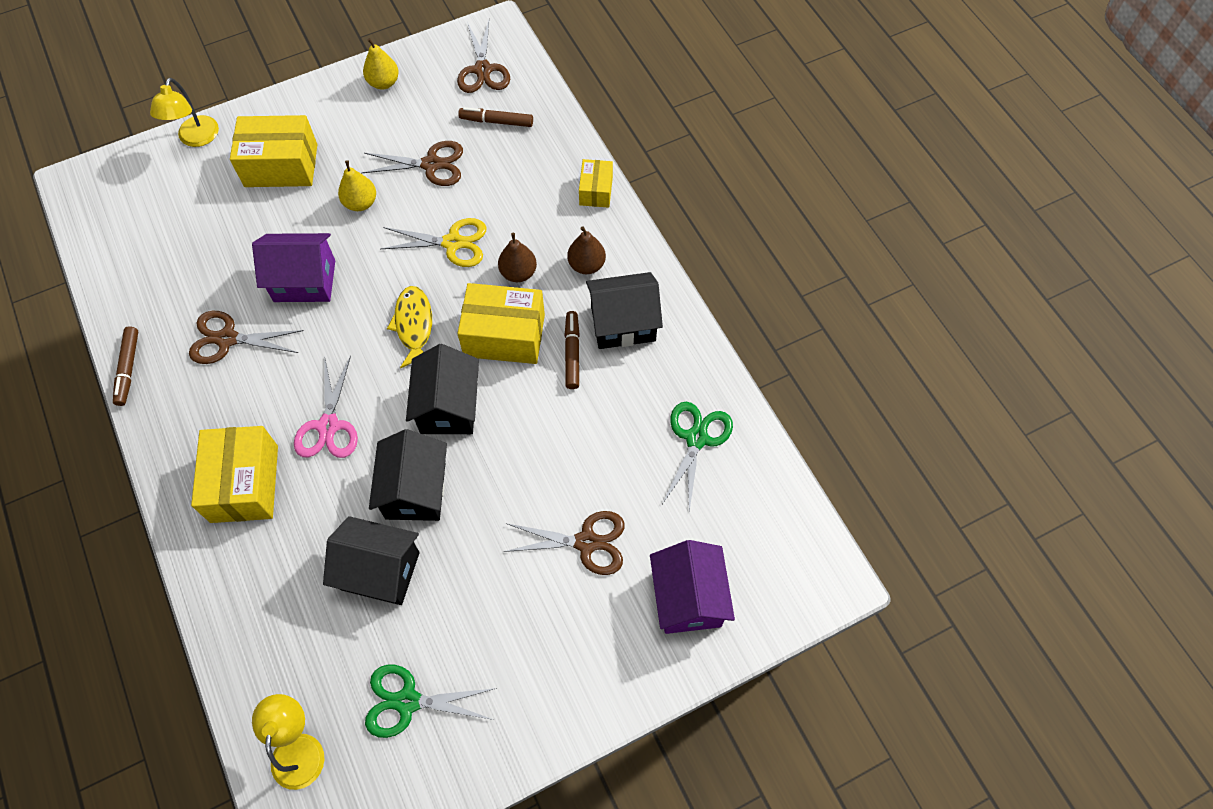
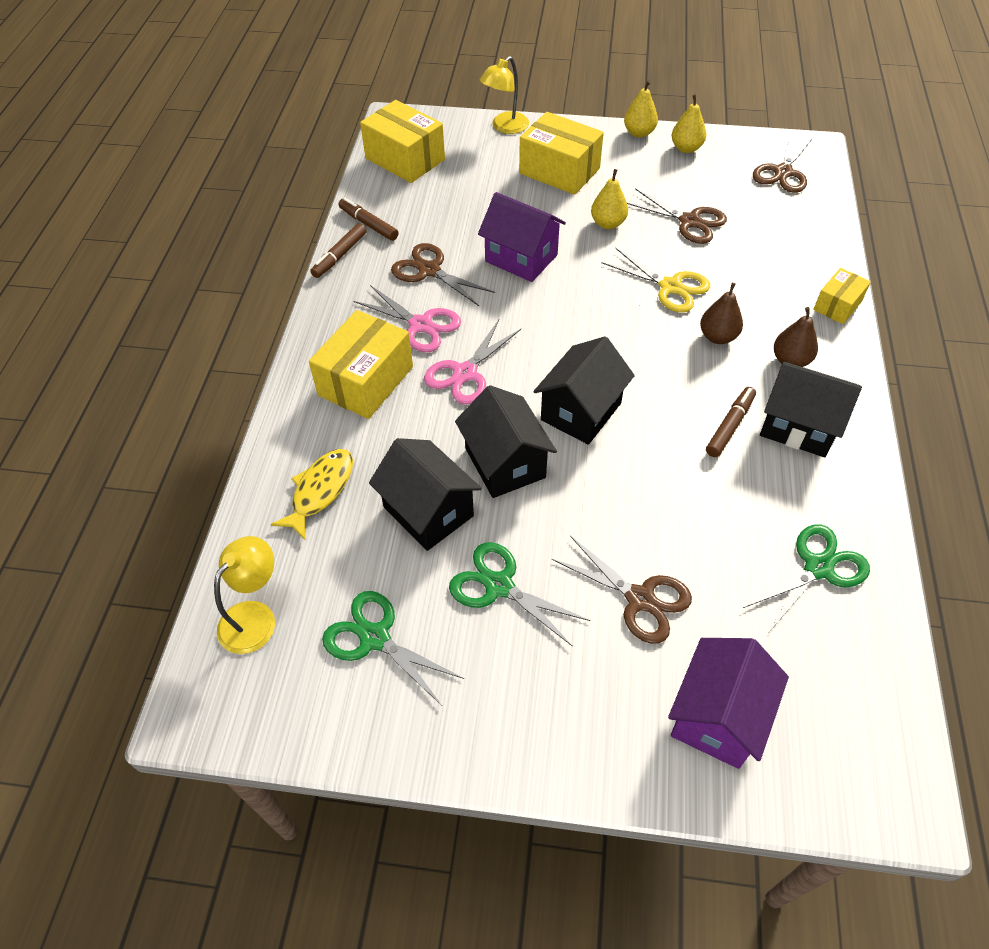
camera: 35 degrees right, 10 degrees down
(257, 400) = (421, 325): none -> pink scissors
(330, 85) = (639, 133): none -> yellow pear
(414, 325) = (592, 333): yellow fish -> yellow fish (320, 491)
(415, 490) = (505, 463): black house -> black house turned 60 degrees counterclockwise
(476, 598) = (498, 585): none -> green scissors
(496, 121) = (771, 214): brown marker -> brown marker (368, 224)
(504, 335) = (672, 380): yellow box -> yellow box (405, 159)

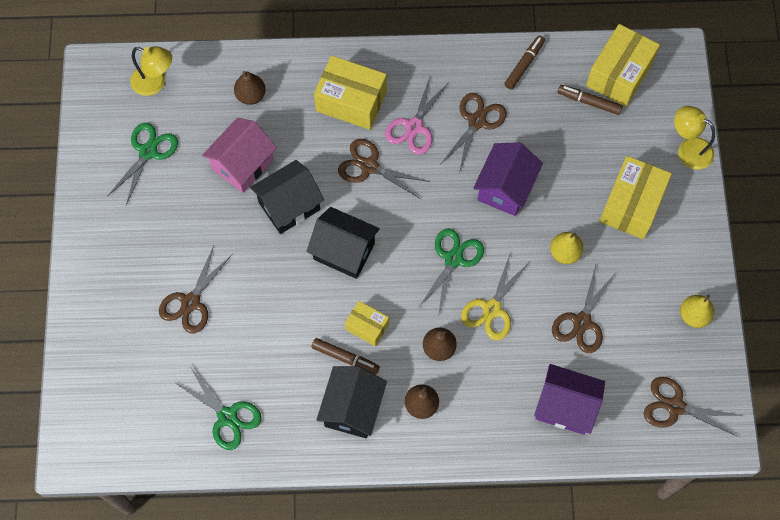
camera: 80 degrees right, 15 degrees up
(320, 491) = (251, 95): yellow fish -> brown pear
(339, 256) = (481, 52): brown marker -> brown marker (589, 102)
(428, 511) = (242, 164): black house -> pink house
(464, 373) = (369, 166): pink scissors -> brown scissors
(498, 585) = (191, 216): green scissors -> green scissors (454, 259)
(639, 133) = (708, 270): yellow pear -> none
(717, 716) = (115, 351): purple house -> purple house (565, 406)
(837, 305) = (493, 446): yellow box -> yellow box (367, 326)

